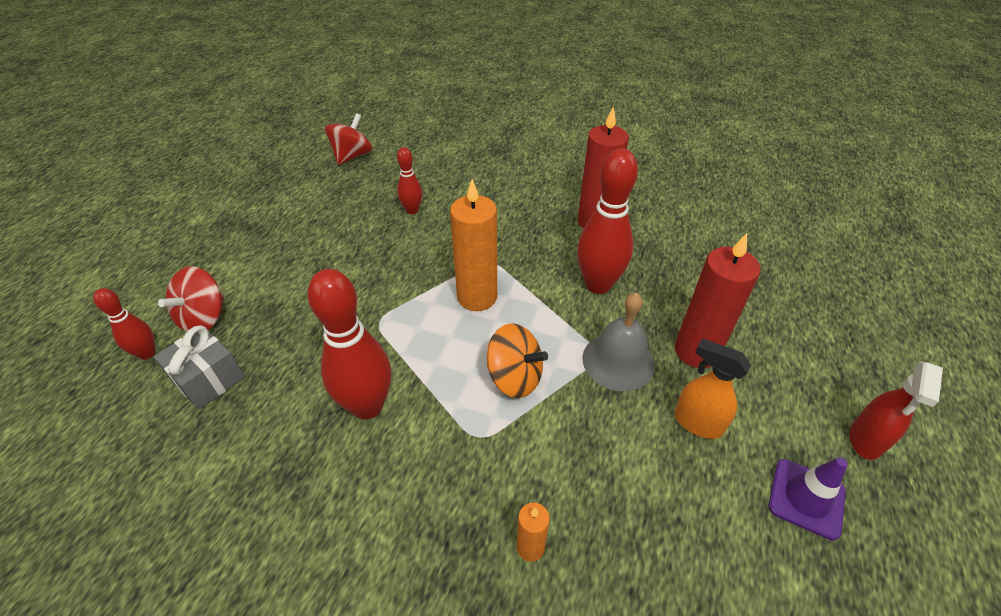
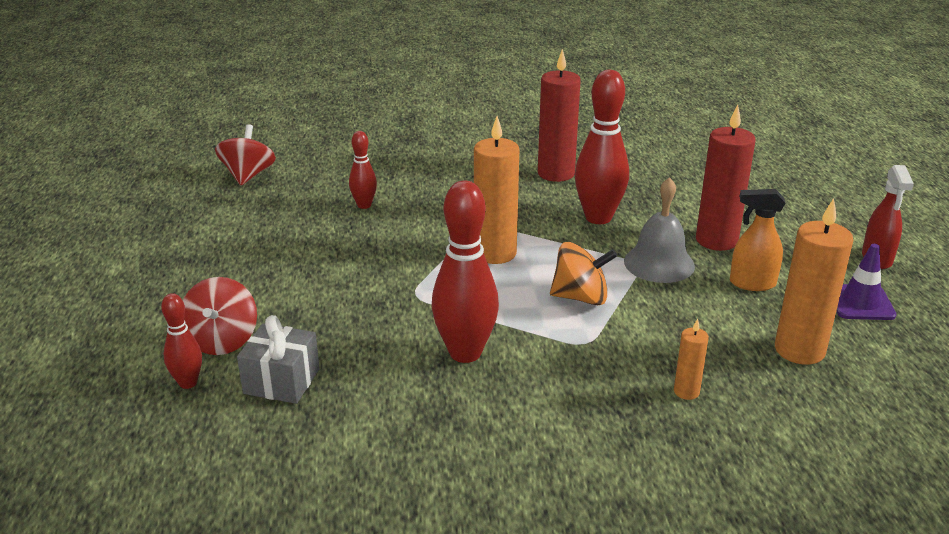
camera: 25 degrees left, 15 degrees down
(690, 540) = (799, 350): none -> orange candle

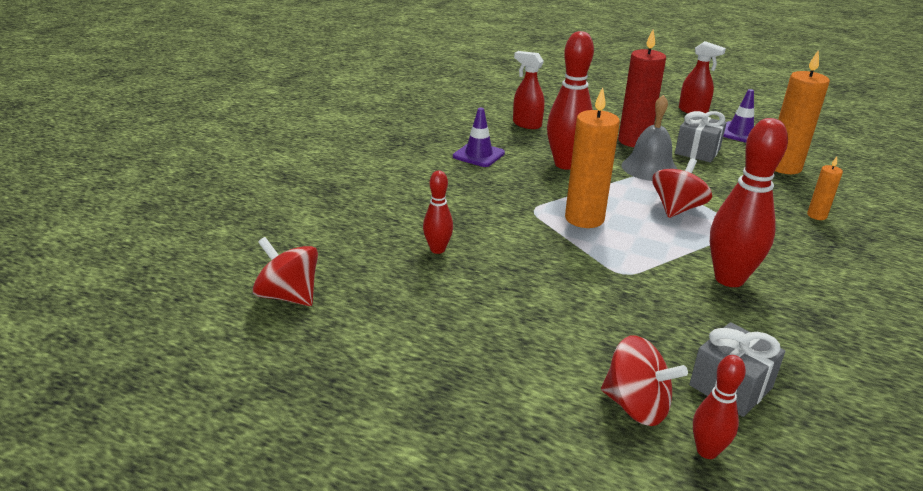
camera: 60 degrees left, 0 degrees up
(556, 173) = (478, 155): red candle -> purple traffic cone
(580, 297) = (676, 209): orange spinning top -> red spinning top
(662, 176) = (526, 124): none -> red spray bottle
(751, 283) = (697, 151): orange spray bottle -> grey gift

